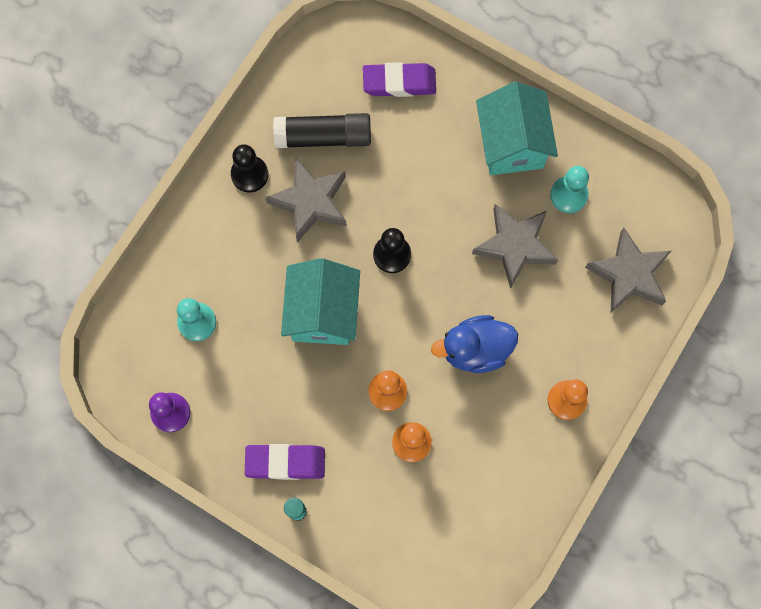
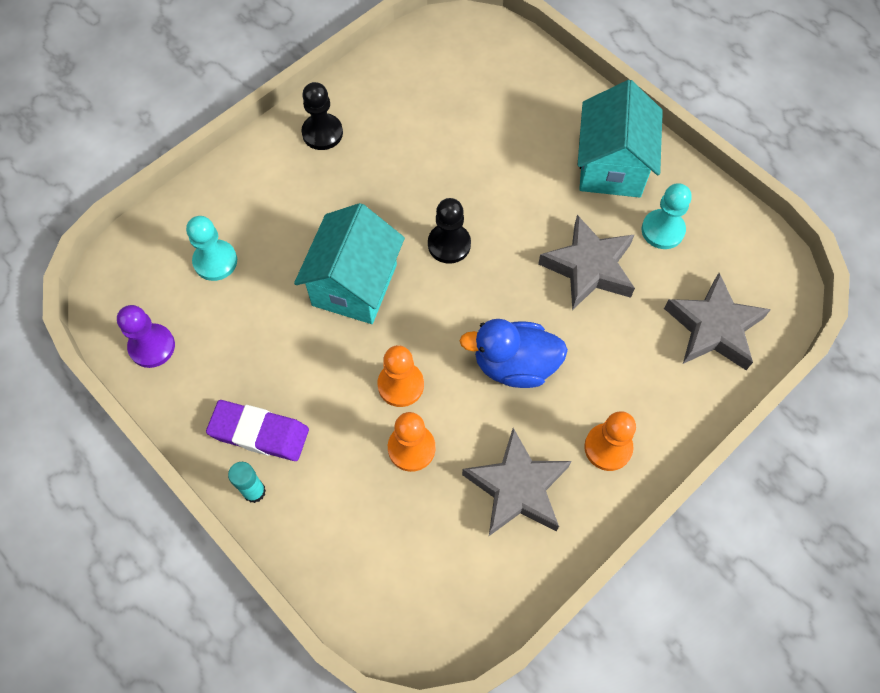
camera: 15 degrees right, 10 degrees down
(310, 202) = (377, 173): grey star -> grey star (517, 488)
(323, 137) = (411, 115): black glue stick -> none
(399, 82) = (506, 83): purple eraser -> none

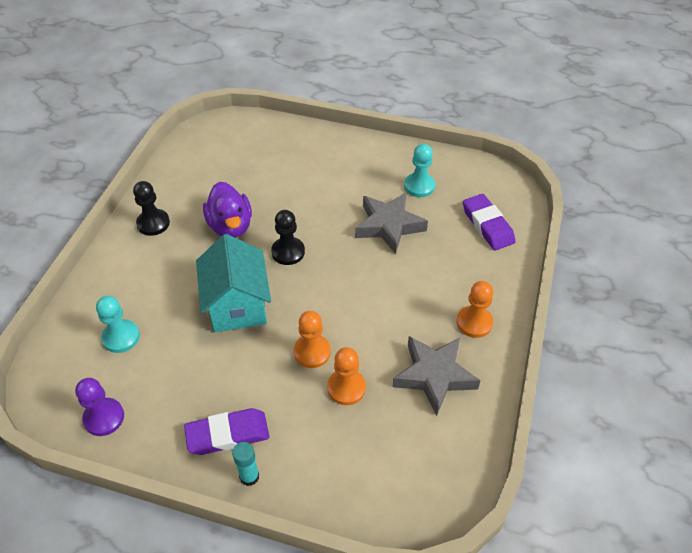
camera: 30 degrees left, 15 degrees down
(404, 178) = (230, 226): none -> purple duck
(514, 365) = (381, 303): blue duck -> none
(611, 166) = (363, 165): turquoise house -> none
(713, 328) = (487, 225): grey star -> purple eraser

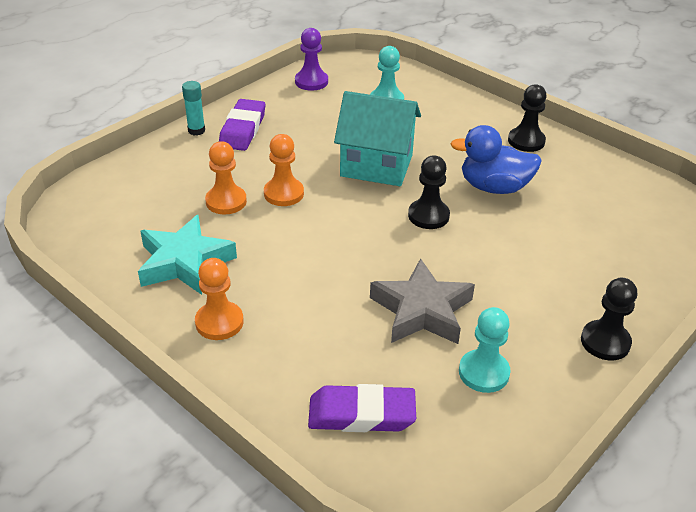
camera: 115 degrees right, 10 degrees down
(230, 226) = (494, 187): purple duck -> blue duck
(359, 145) = (605, 342): none -> black pawn
(434, 376) = (184, 262): grey star -> turquoise star

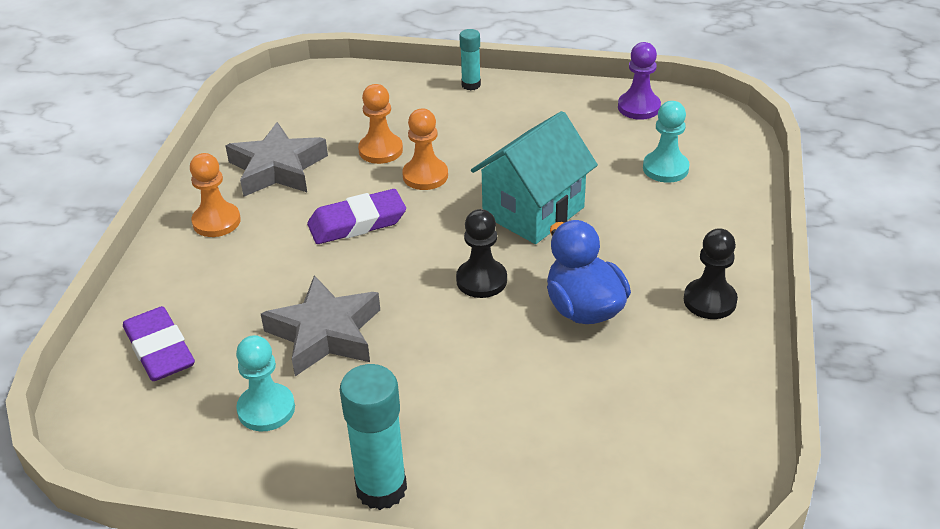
camera: 60 degrees right, 0 degrees up
(184, 262) = (277, 168): turquoise star -> grey star
(243, 129) = (502, 107): purple eraser -> purple eraser (357, 223)
(376, 165) = (533, 211): turquoise house -> turquoise house turned 60 degrees clockwise
(605, 342) = (381, 488): black pawn -> turquoise glue stick

